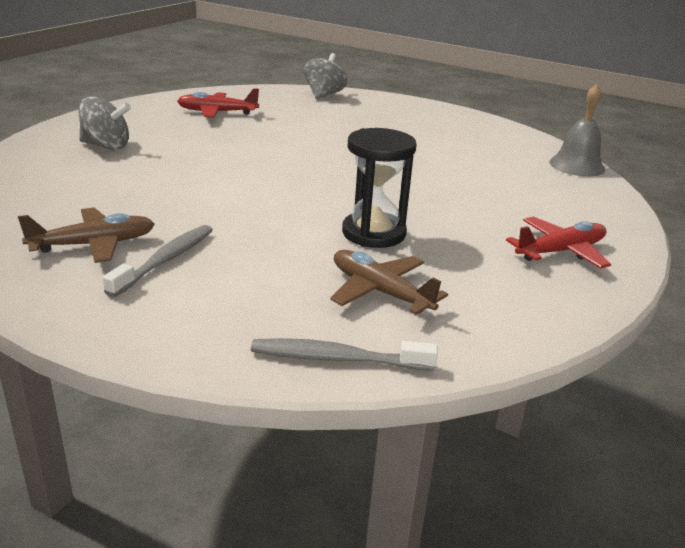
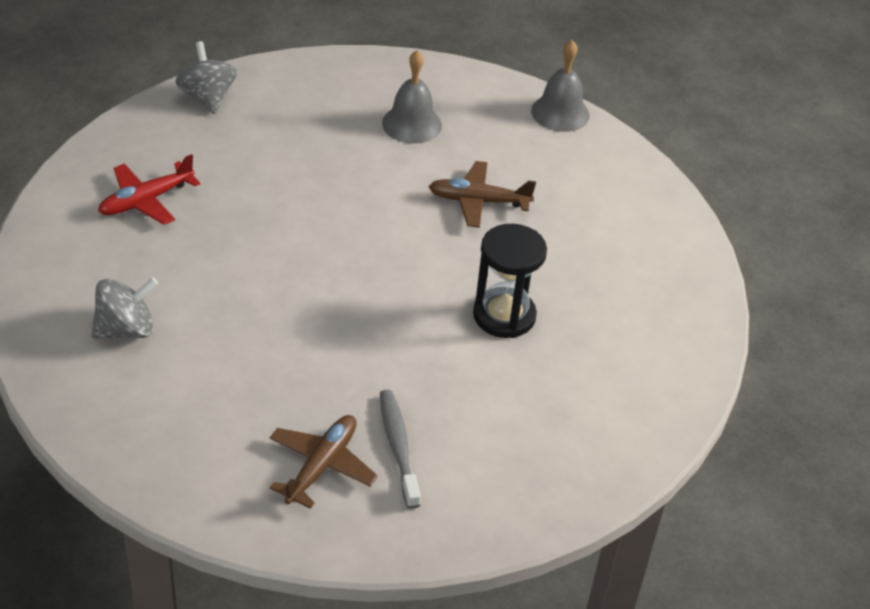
camera: 40 degrees left, 15 degrees up
(337, 358) = (617, 463): grey toothbrush -> none
(380, 292) = (577, 382): brown plane -> brown plane (478, 201)
(445, 137) = (412, 124): none -> grey bell
(560, 251) = (647, 256): red plane -> none

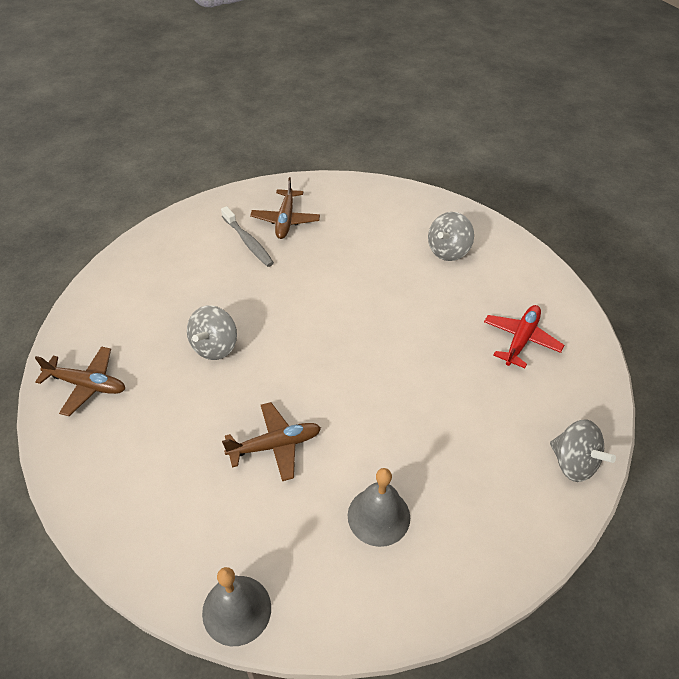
camera: 160 degrees right, 5 degrees up
(504, 315) = (215, 346): black hourglass -> grey spinning top
(666, 325) = (87, 385): none -> brown plane

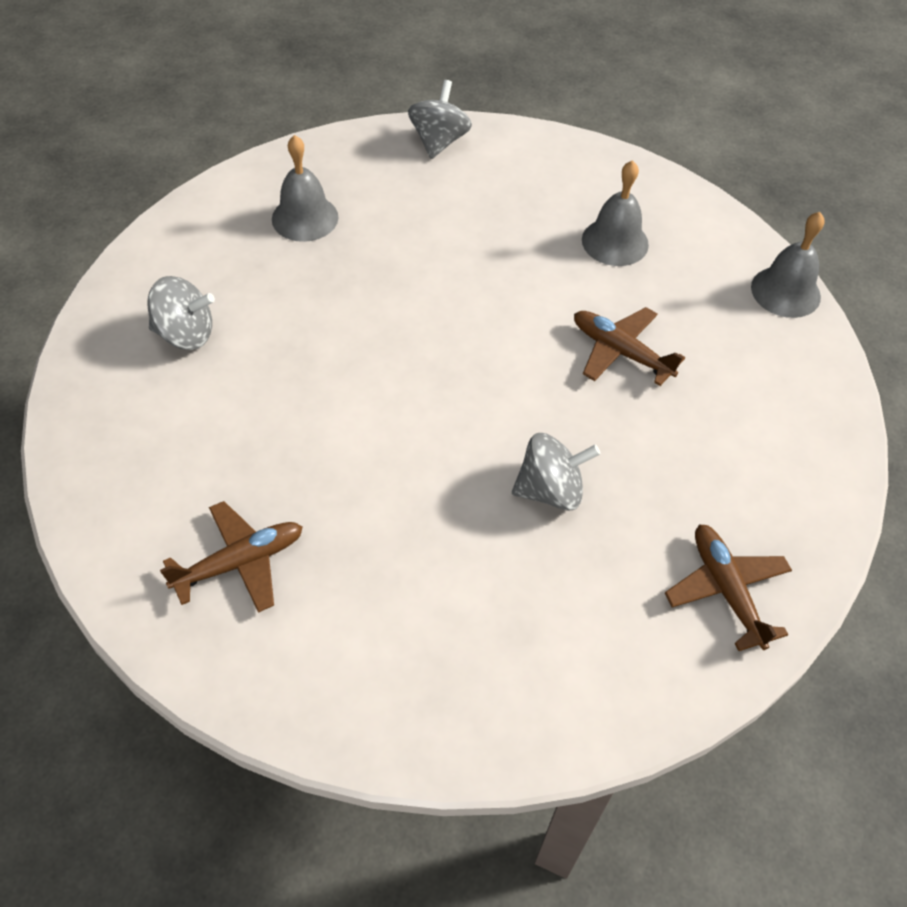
camera: 125 degrees left, 5 degrees up
(248, 242) = (328, 581): grey toothbrush -> none
(521, 339) = (305, 218): red plane -> grey bell

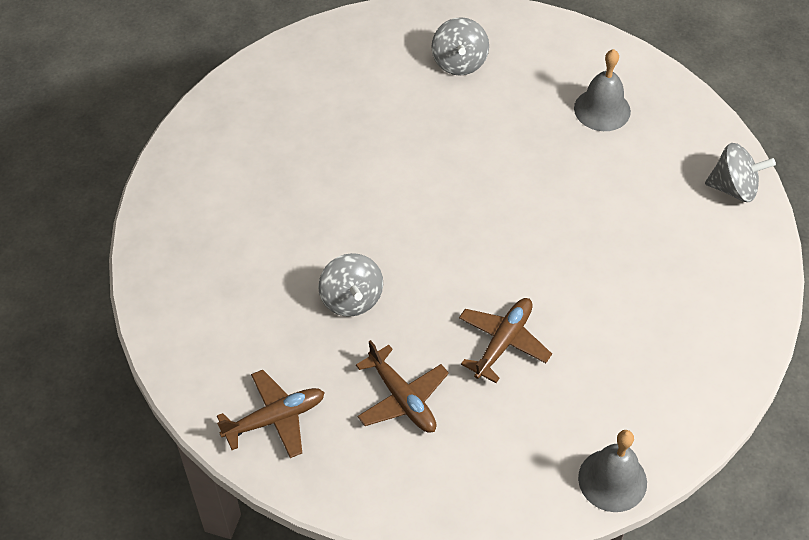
camera: 85 degrees right, 0 degrees up
(240, 562) = (269, 129): brown plane -> brown plane (402, 398)
(615, 242) = (640, 334): grey bell -> none

